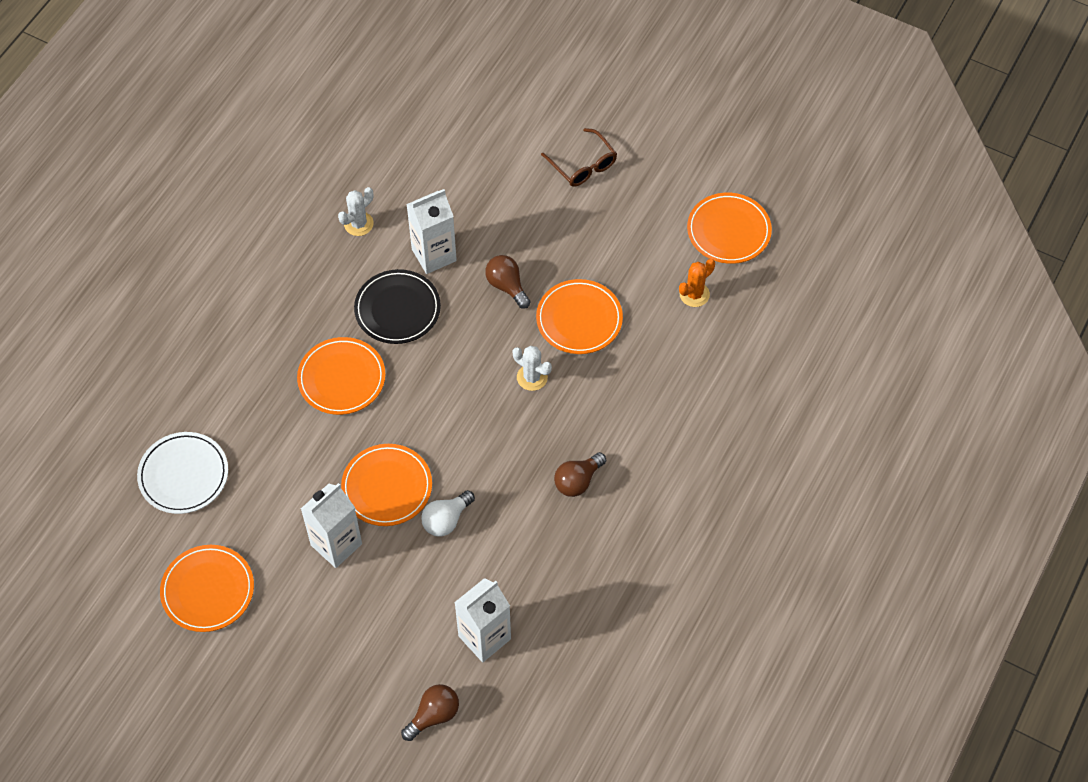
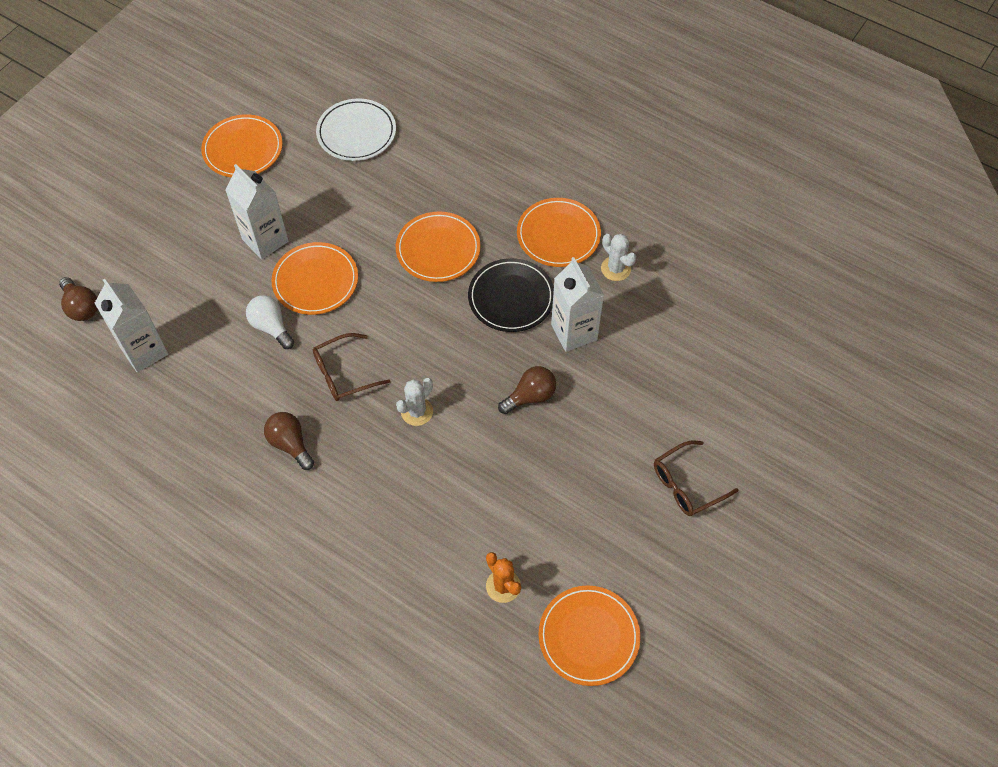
camera: 95 degrees right, 0 degrees up
(495, 445) = (344, 373): none -> brown glasses
(579, 319) = (482, 462): orange plate -> orange plate (558, 235)

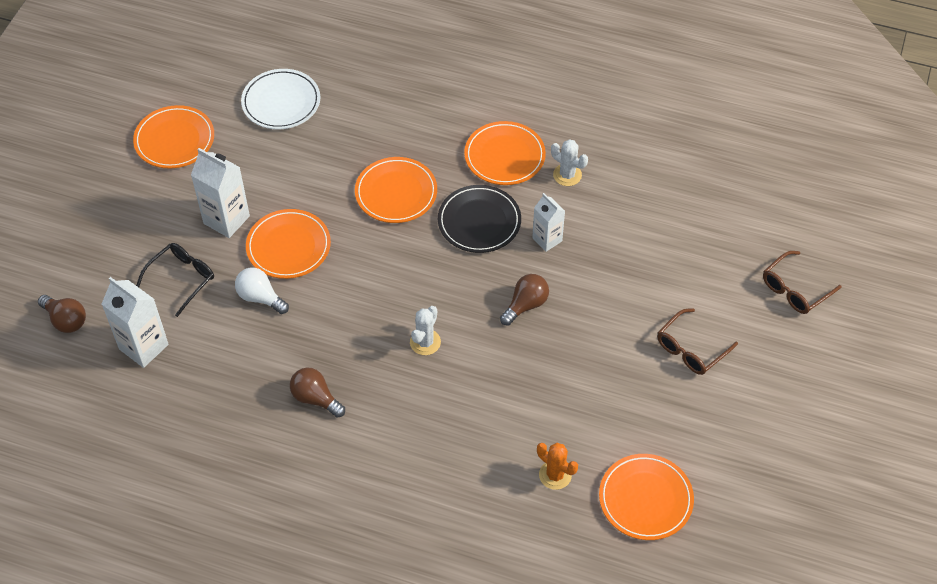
camera: 15 degrees left, 5 degrees down
(203, 290) = (182, 279): none -> black glasses
(344, 373) = (344, 324): brown glasses -> brown glasses (795, 289)
(574, 332) = (547, 239): white carton -> white carton, size x0.64

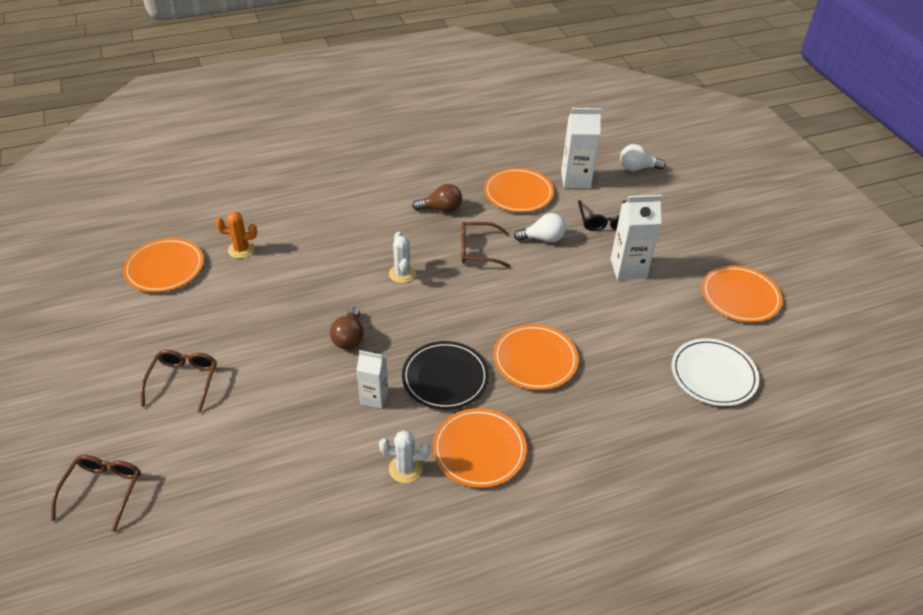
camera: 140 degrees right, 10 degrees down
(66, 320) = (637, 168): brown light bulb -> white light bulb
(288, 246) = (565, 277): orange plate -> orange plate (518, 193)
(332, 324) = (477, 250): none -> brown glasses

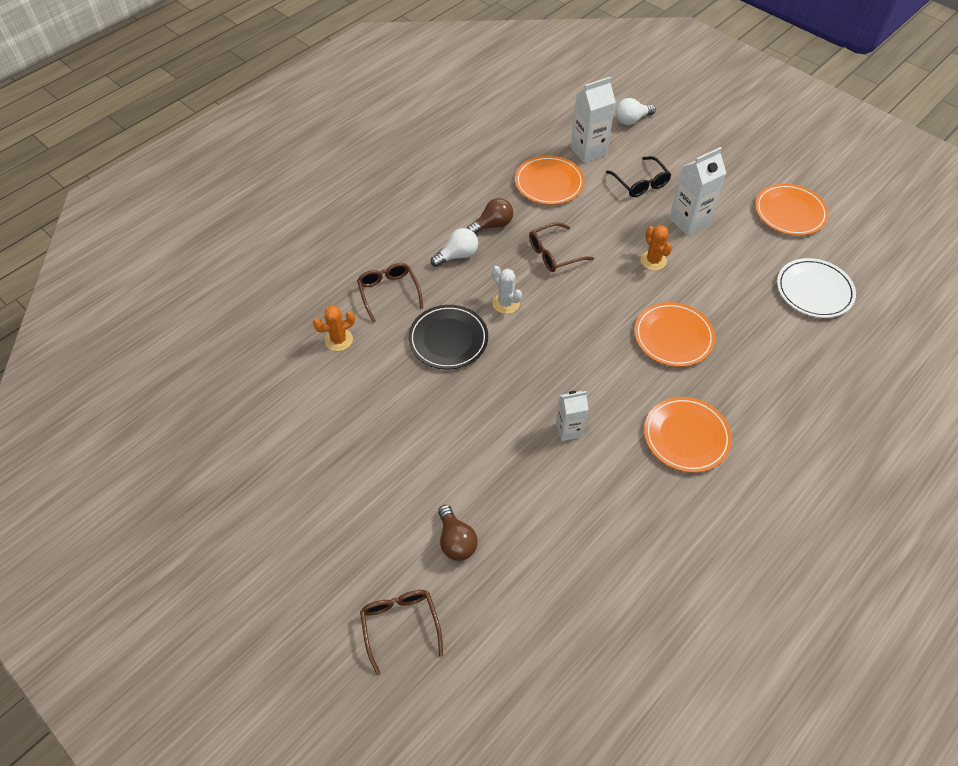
camera: 25 degrees left, 10 degrees up
(165, 268) = (278, 389): orange plate -> none
(183, 381) = (389, 491): brown glasses -> brown glasses (389, 293)
(349, 337) = (505, 384): brown light bulb -> brown light bulb (456, 541)
(405, 469) = (640, 480): white cactus -> none
(445, 378) = (613, 385): black plate -> black plate (448, 339)
(543, 239) = (601, 220): white light bulb -> white light bulb (457, 255)
(566, 289) = (653, 261): none -> orange cactus

